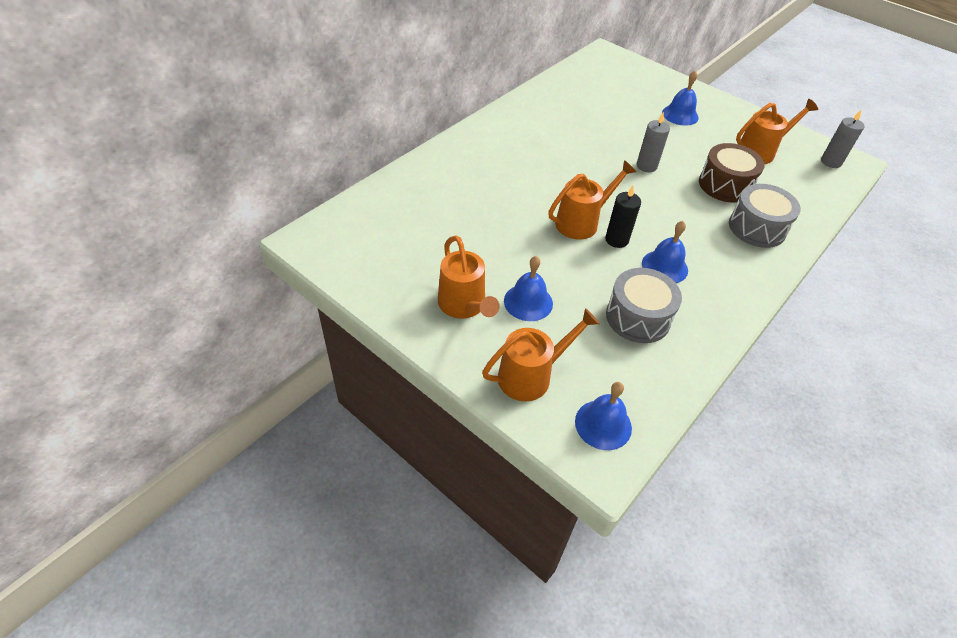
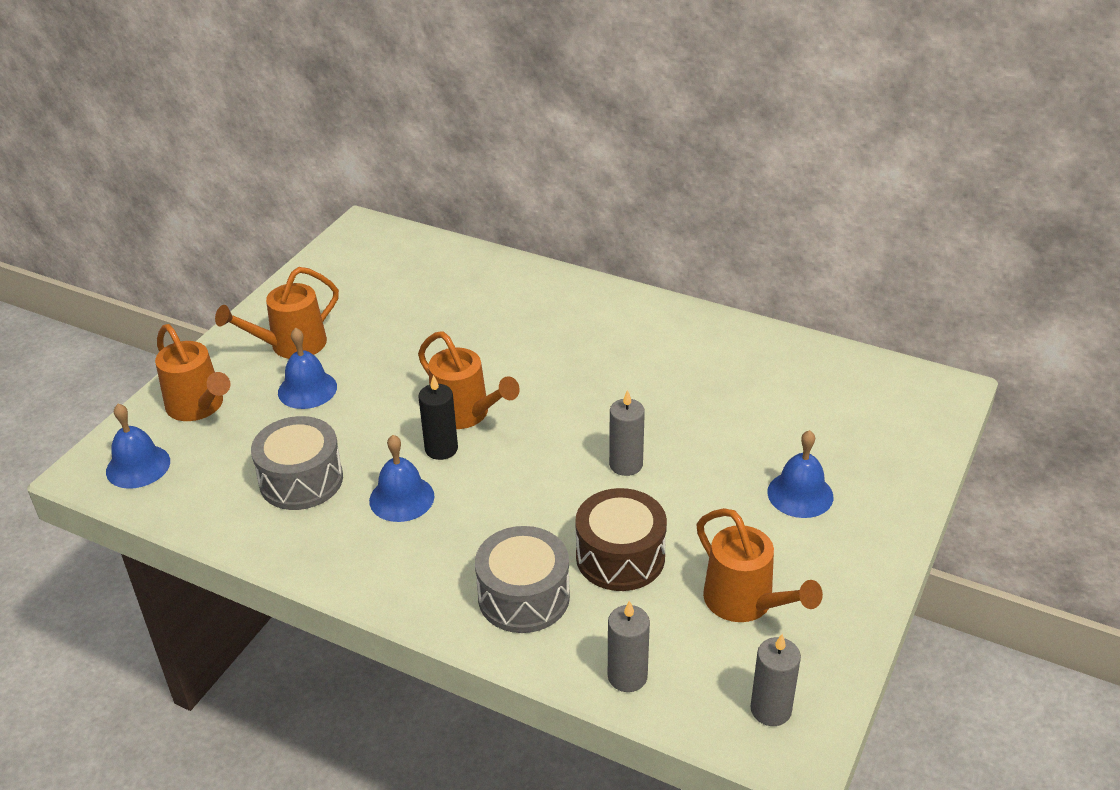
camera: 80 degrees right, 10 degrees down
(814, 202) = (627, 676): none -> grey candle

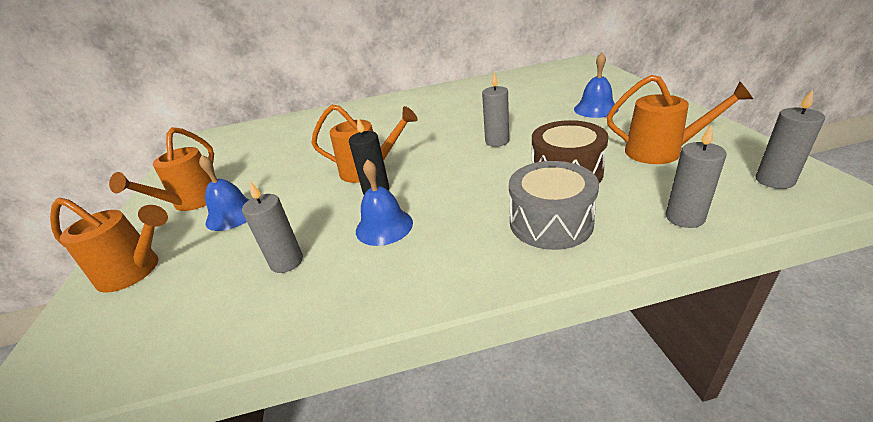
camera: 35 degrees left, 5 degrees down
(138, 466) = (95, 346): blue bell -> none
(301, 480) = (286, 262): grey drum -> grey candle

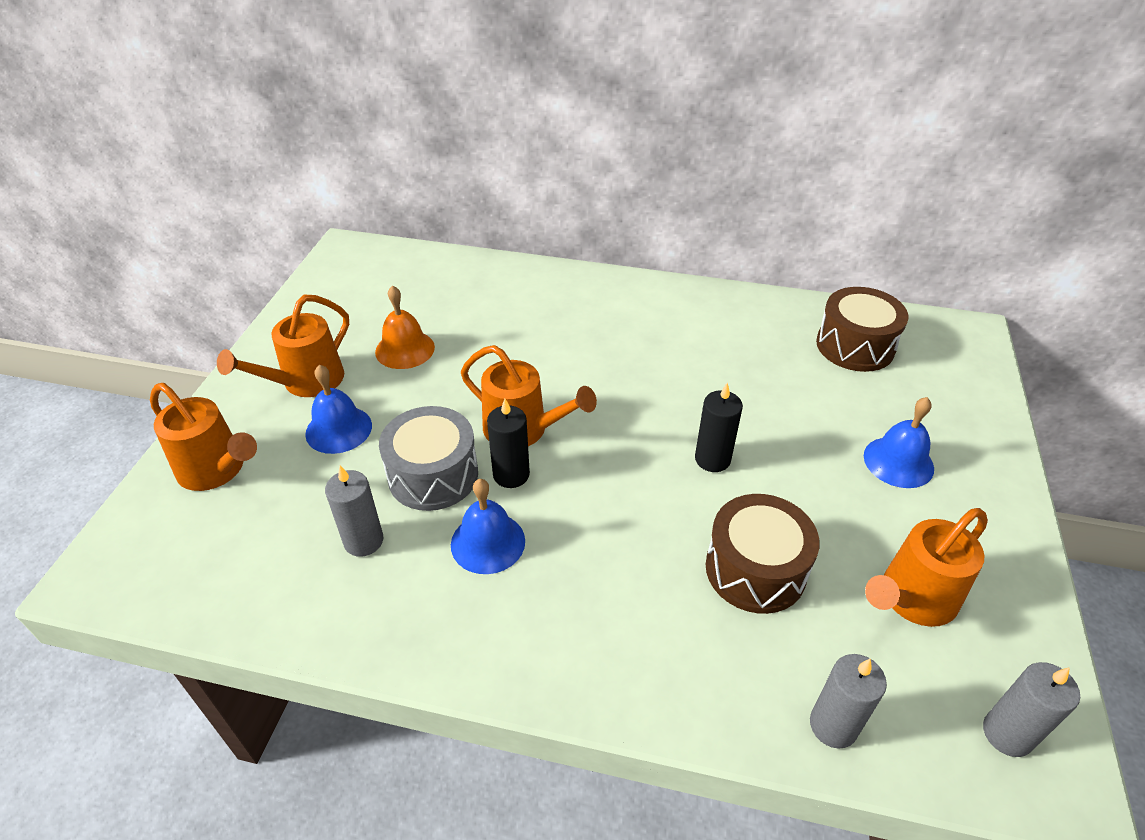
camera: 20 degrees right, 10 degrees up
(261, 164) = (405, 349): none -> orange bell
(497, 141) = (712, 459): grey candle -> black candle
(530, 82) = (855, 346): none -> brown drum
(550, 222) = (672, 642): grey drum -> grey drum (433, 475)
(662, 151) = (911, 600): orange watering can -> orange watering can turned 105 degrees clockwise

